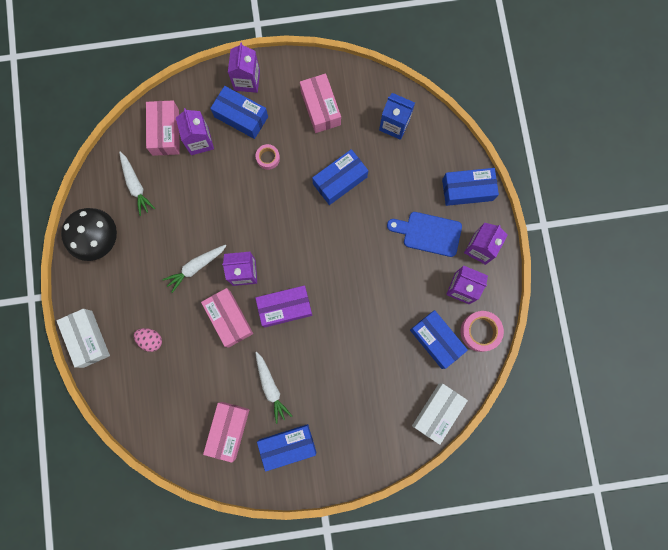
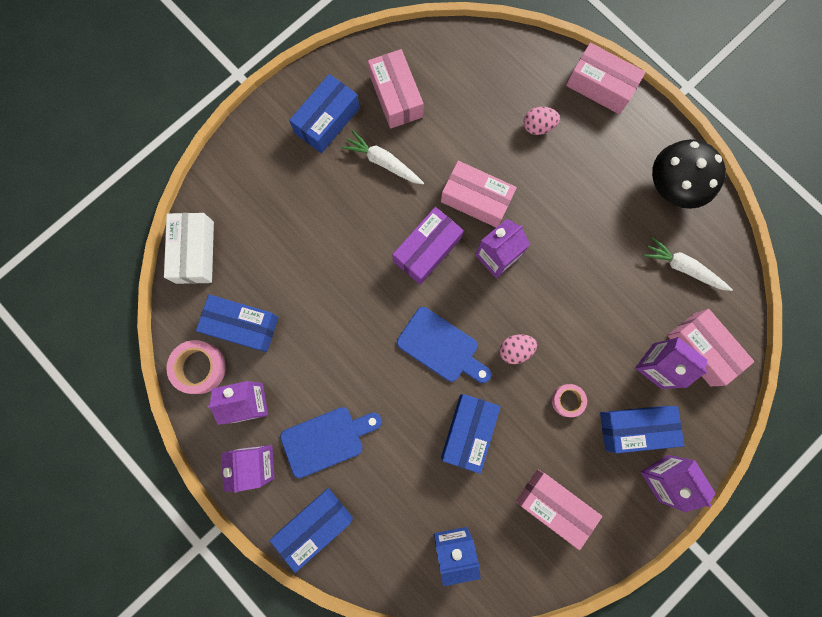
camera: 145 degrees right, 0 degrees up
(87, 339) = (600, 86): white box -> pink box
(196, 267) = (551, 227): white carrot -> none
(276, 208) = (515, 350): none -> pink egg
(320, 240) = (441, 347): none -> blue cutting board

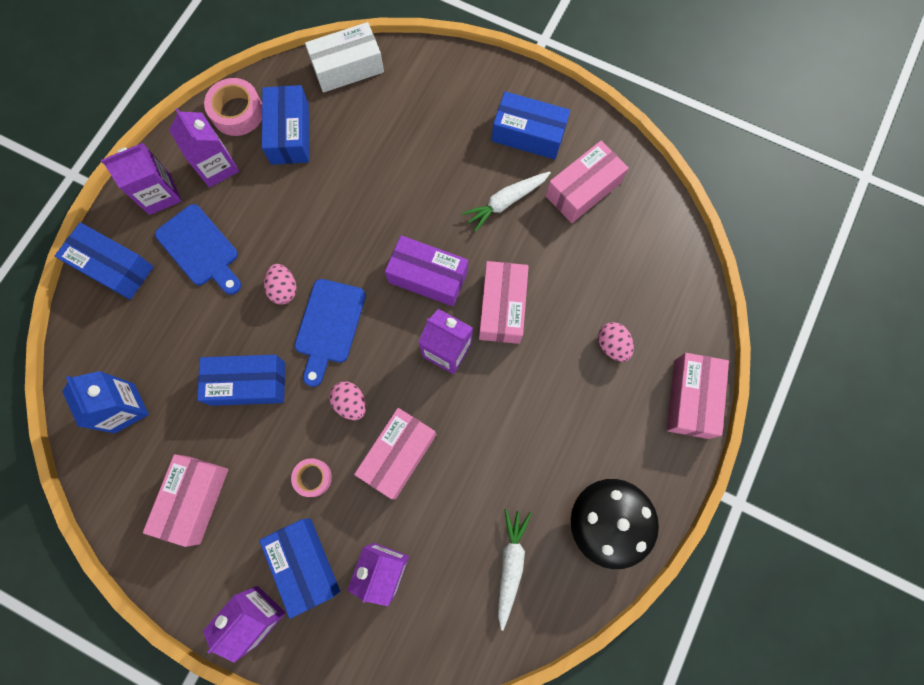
camera: 70 degrees right, 5 degrees down
(383, 162) = (506, 202): white carrot -> white carrot turned 135 degrees counterclockwise
(393, 376) = (284, 289): none -> pink egg
(702, 349) = (421, 617): pink box -> pink box (398, 455)

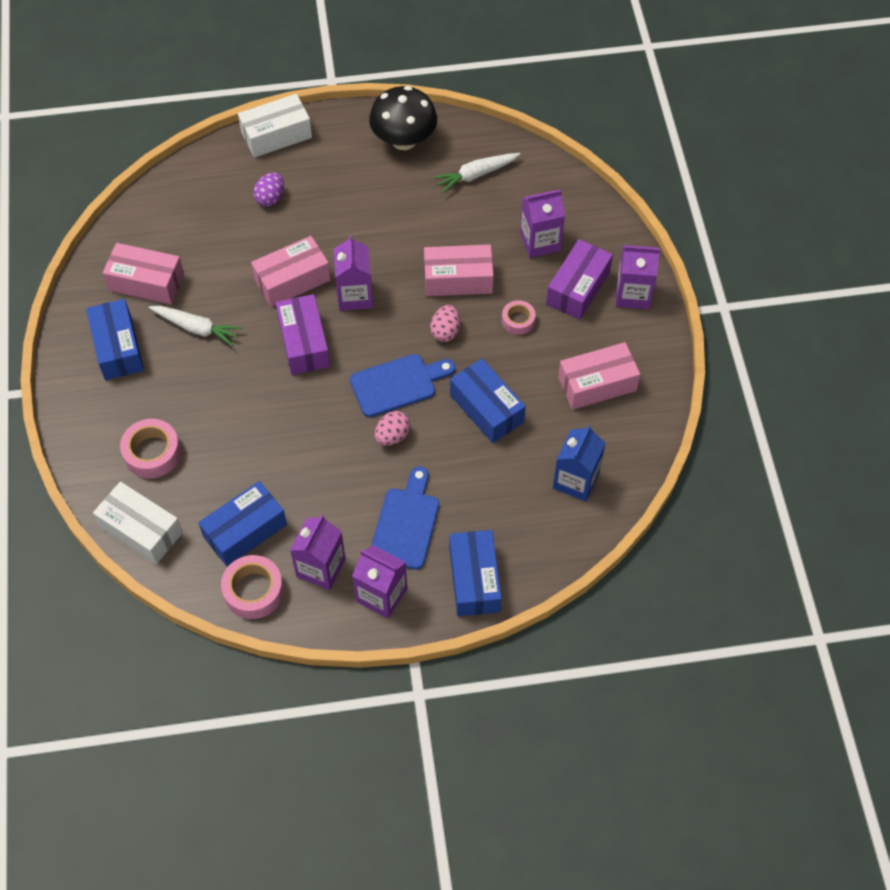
camera: 125 degrees left, 15 degrees down
(305, 564) = (578, 288): blue box -> purple box
(408, 108) = (152, 453): none -> pink tape
(612, 345) = (270, 198): pink egg -> purple egg
(691, 399) = (276, 135): pink box -> white box

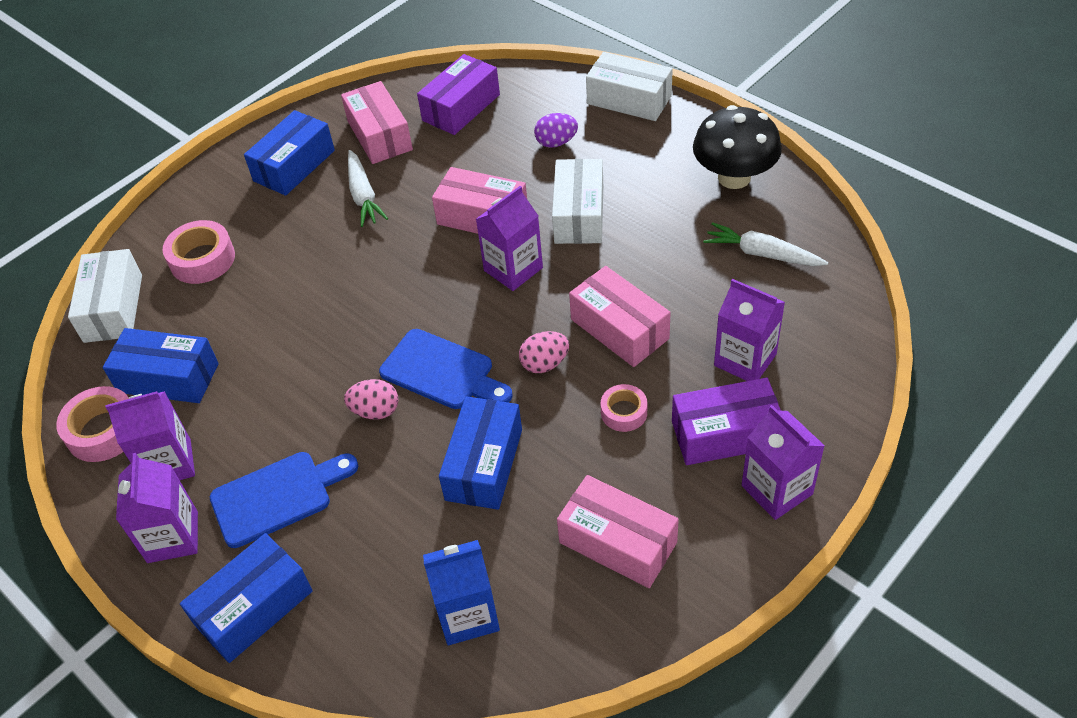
camera: 55 degrees right, 10 degrees down
(304, 343) = (420, 272): purple box -> purple box (461, 107)
(347, 232) = (579, 214): none -> white box

